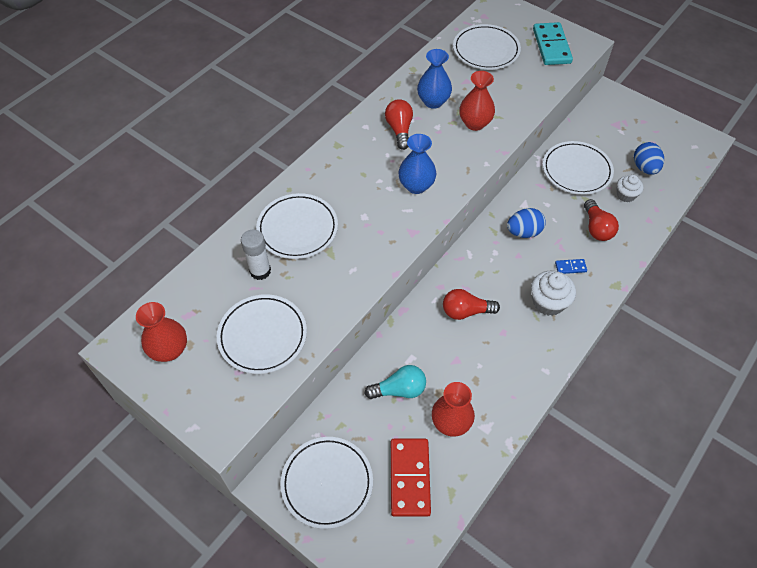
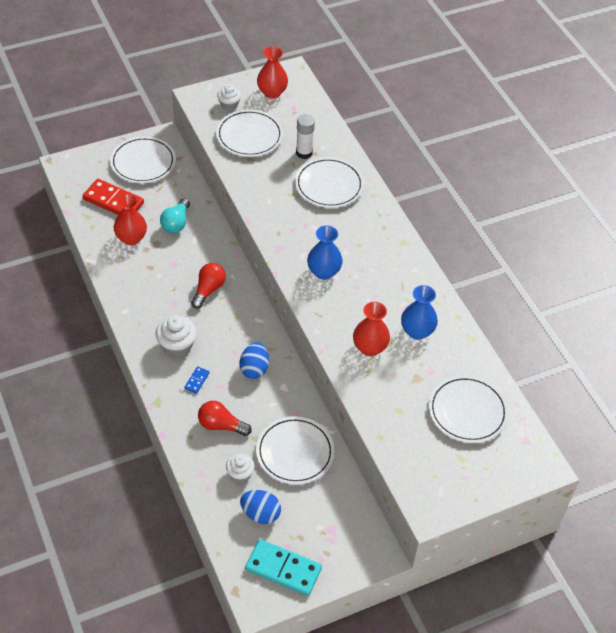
camera: 115 degrees right, 5 degrees down
(216, 386) = (229, 104): none -> white cupcake
(399, 130) = (395, 290): red light bulb -> none
(551, 46) = (442, 474): turquoise domino -> turquoise domino (283, 569)

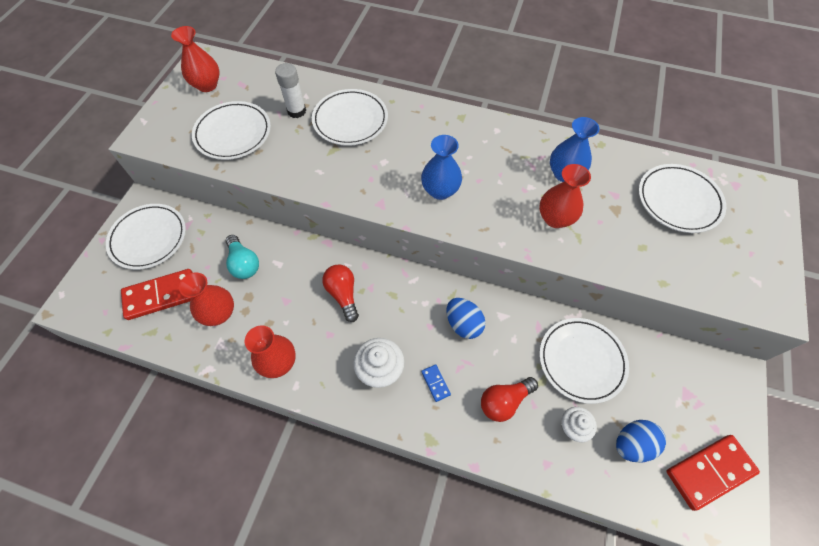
camera: 45 degrees left, 10 degrees up
(130, 291) = (278, 362): none -> red vase
(229, 104) = (181, 122): white cupcake -> none
(283, 569) = (709, 471): turquoise domino -> red domino

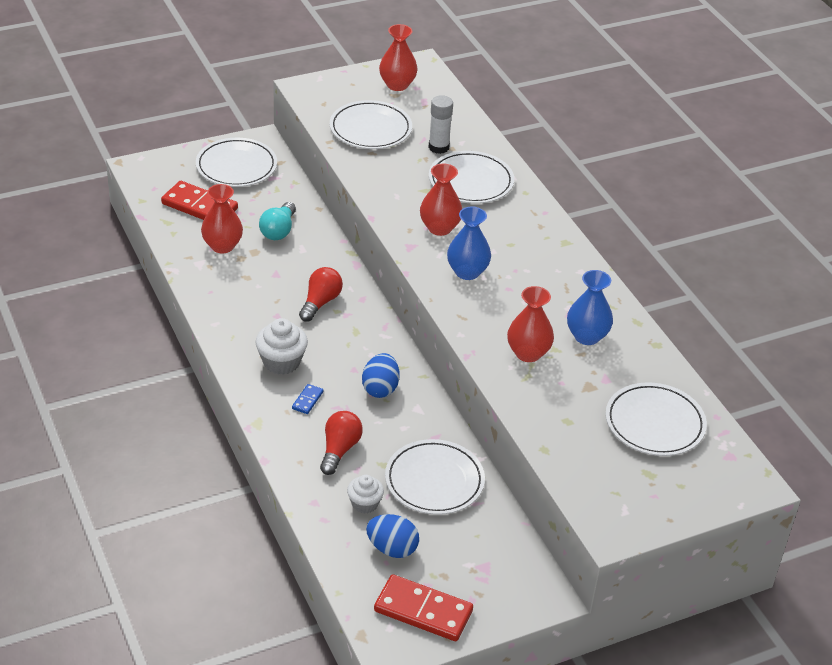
camera: 45 degrees right, 20 degrees down
(278, 362) = (222, 303): red vase -> red vase (439, 228)
(504, 401) = (339, 450): red light bulb -> red light bulb turned 90 degrees clockwise

